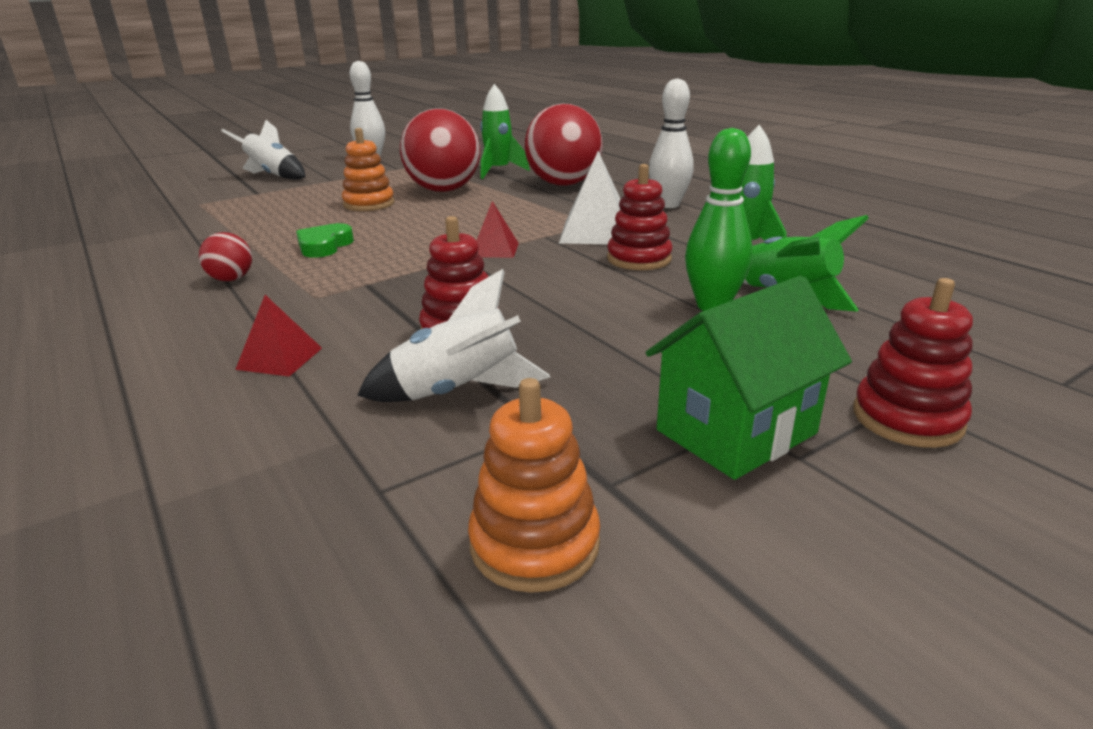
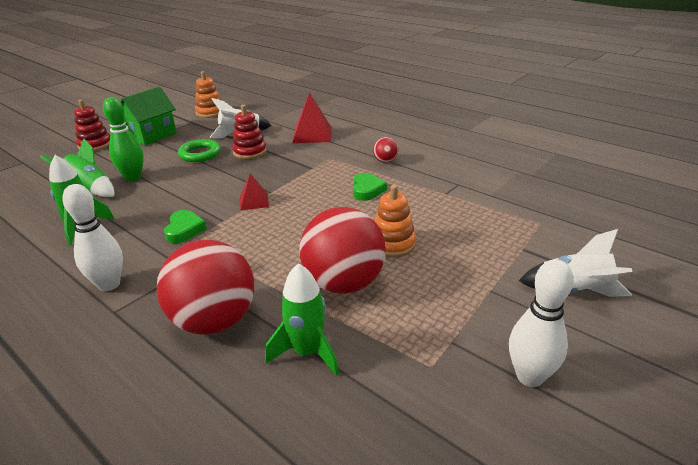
camera: 165 degrees right, 5 degrees up
(279, 358) = (312, 134): red pyramid -> red pyramid, size x1.71
(577, 341) = (200, 154): none -> green ring
(596, 232) = (184, 230): white pyramid -> green heart
(639, 259) = (160, 205): red stacking toy -> none

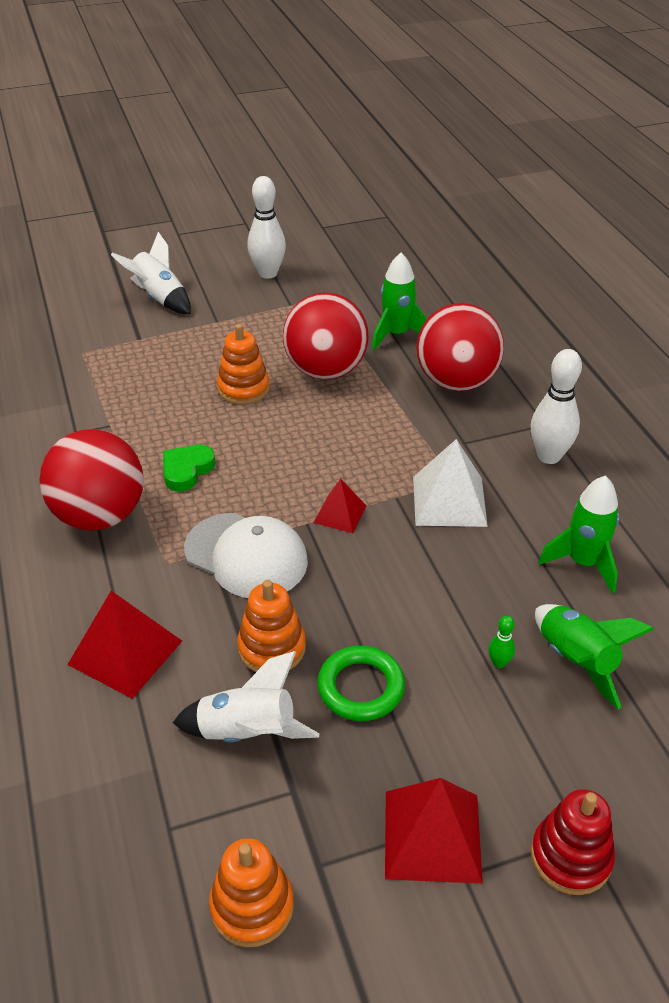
camera: 150 degrees left, 10 degrees up
(133, 177) = (499, 663): green bowling pin -> green bowling pin, size x0.45
(152, 135) = (432, 835): green house -> red pyramid
(184, 230) = (449, 501): green heart -> white pyramid
(250, 152) = (272, 648): red stacking toy -> orange stacking toy
(291, 171) = (246, 556): none -> white cap
(385, 161) = (100, 515): red ball -> red ball, size x2.30

